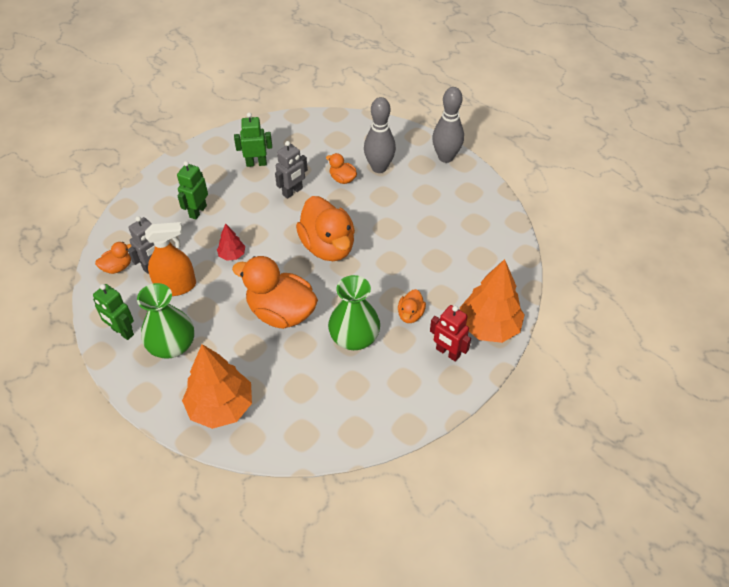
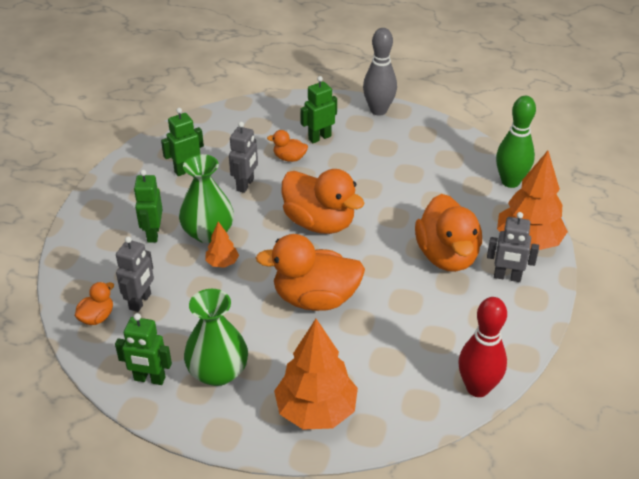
camera: 25 degrees left, 10 degrees down
(176, 286) = (180, 313): orange spray bottle -> none
(232, 255) = (222, 263): red tree -> orange tree
(354, 338) = (407, 296): green vase -> green vase (208, 233)
(354, 440) = (477, 388): none -> red bowling pin
(379, 167) = (319, 137): grey bowling pin -> green robot
(410, 314) = (447, 256): orange duck -> orange duck, size x2.14
(447, 352) = (507, 277): red robot -> grey robot
(514, 264) = (510, 182): none -> green bowling pin

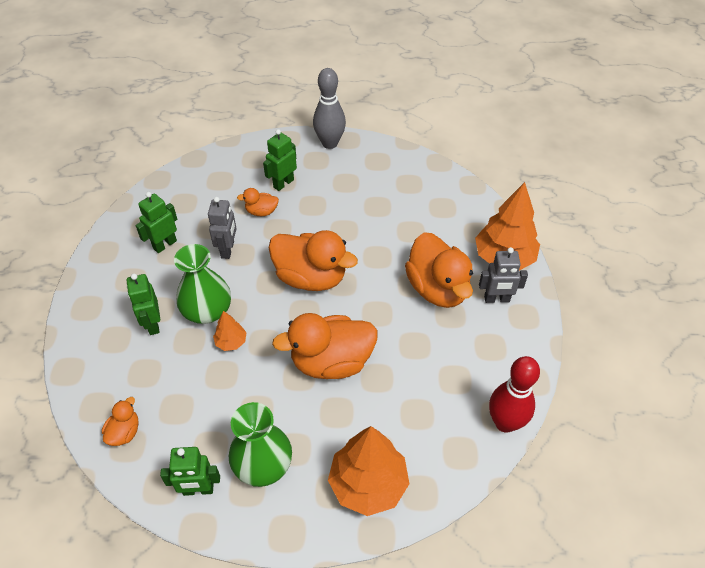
camera: 15 degrees left, 10 degrees up
(140, 301) = (163, 404): grey robot -> none
(510, 182) = (470, 198): green bowling pin -> none

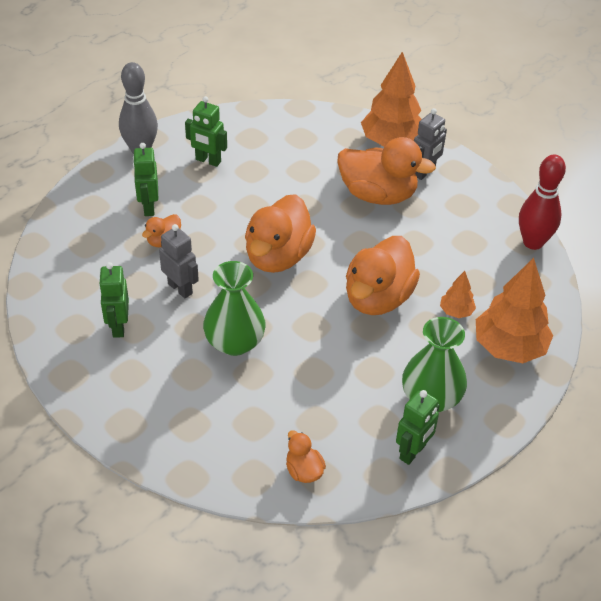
camera: 50 degrees left, 5 degrees down
(153, 324) = (205, 387): green robot -> green robot (208, 161)
(231, 342) = (287, 346): orange tree -> orange tree (456, 311)
(311, 277) = (278, 256): orange duck -> orange duck turned 135 degrees clockwise

